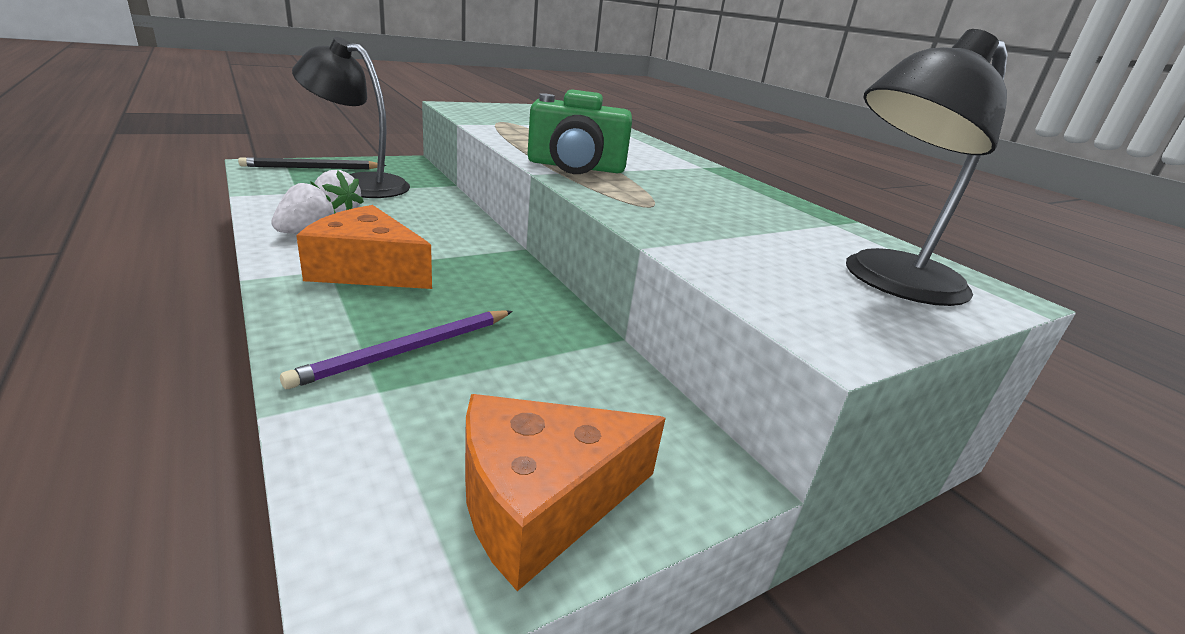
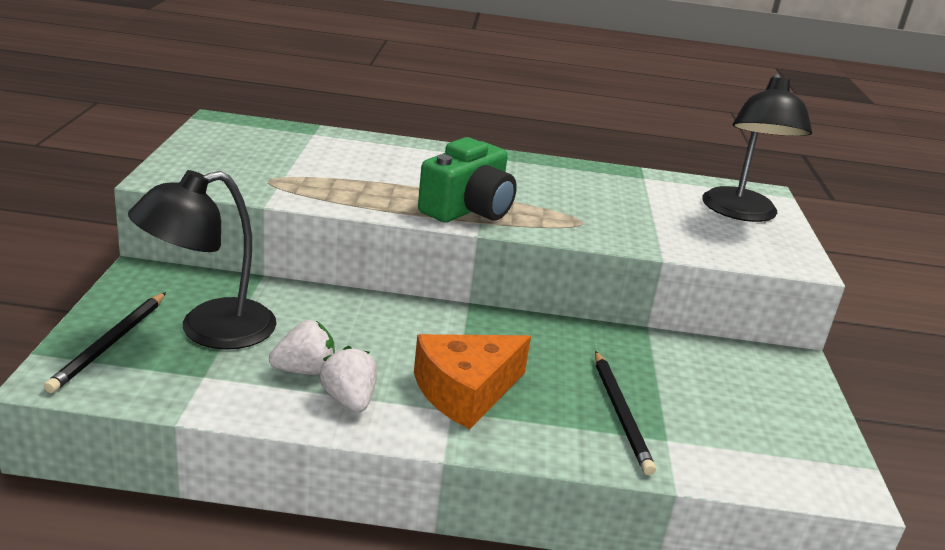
camera: 55 degrees left, 0 degrees up
(408, 350) = (620, 413): purple pencil -> black pencil
(541, 501) = (796, 420): orange cheese -> none

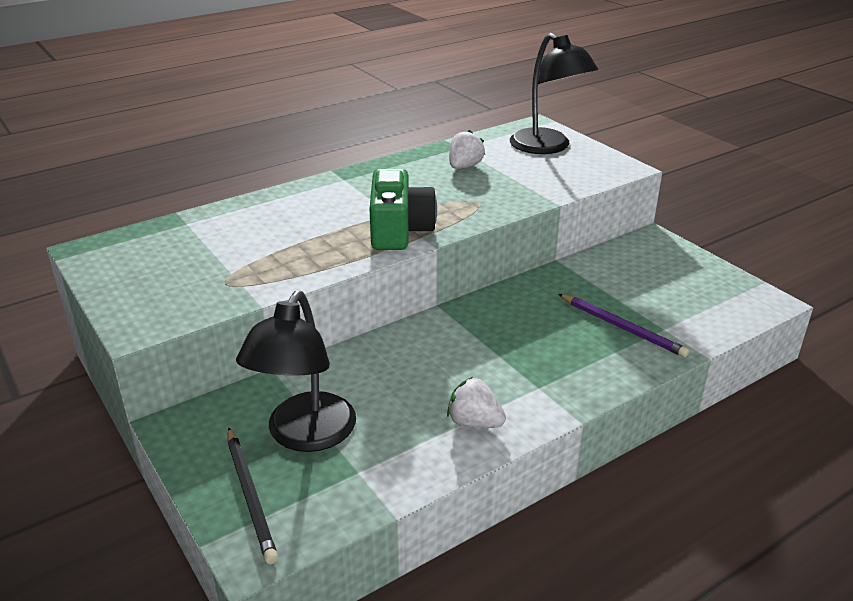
camera: 35 degrees left, 5 degrees up
(305, 370) = (416, 421): white strawberry -> white strawberry (464, 166)
(465, 391) = (528, 369): orange cheese -> none
(620, 413) = (621, 327): black pencil -> purple pencil

